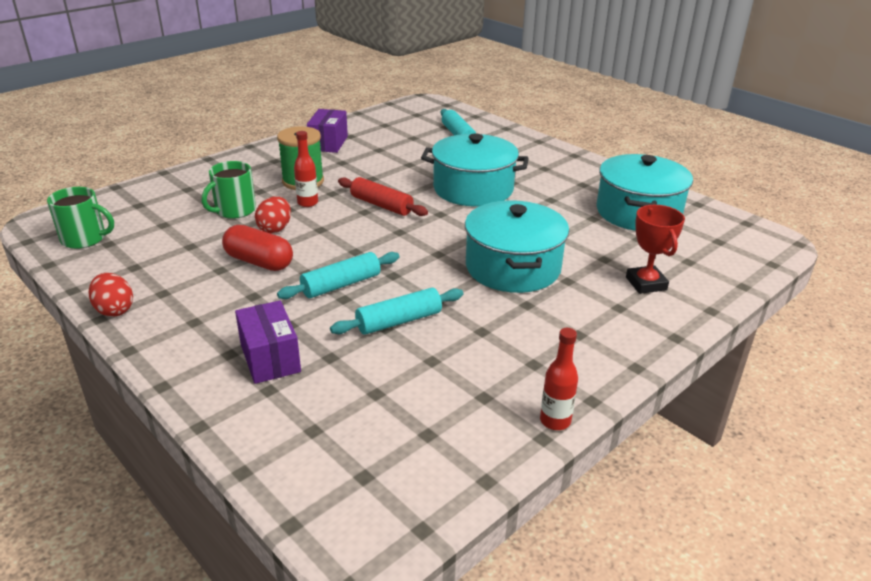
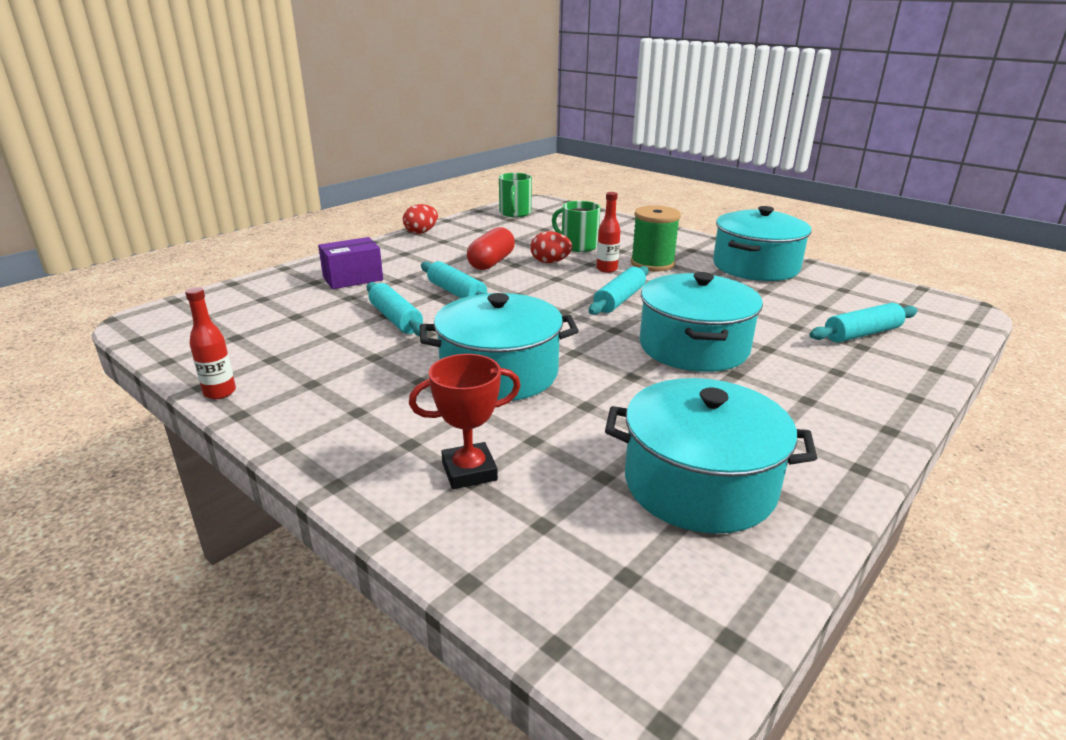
camera: 85 degrees right, 5 degrees down
(328, 143) = (755, 266): purple box -> turquoise pot
(381, 205) = (619, 300): red rolling pin -> turquoise rolling pin

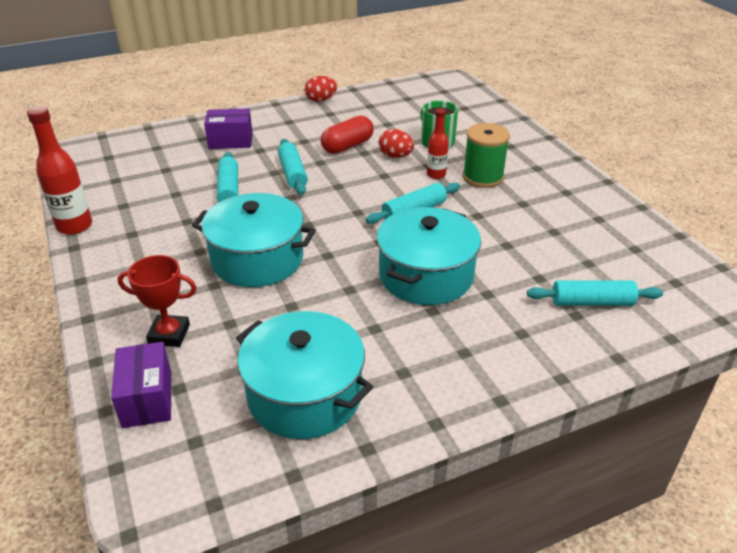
camera: 25 degrees right, 10 degrees up
(220, 392) = (74, 226): red bottle -> red bottle, size x1.63
(513, 549) = (147, 399): none -> purple box
(515, 213) = (418, 91): green mug -> none
(755, 266) = (577, 202): turquoise pot -> none

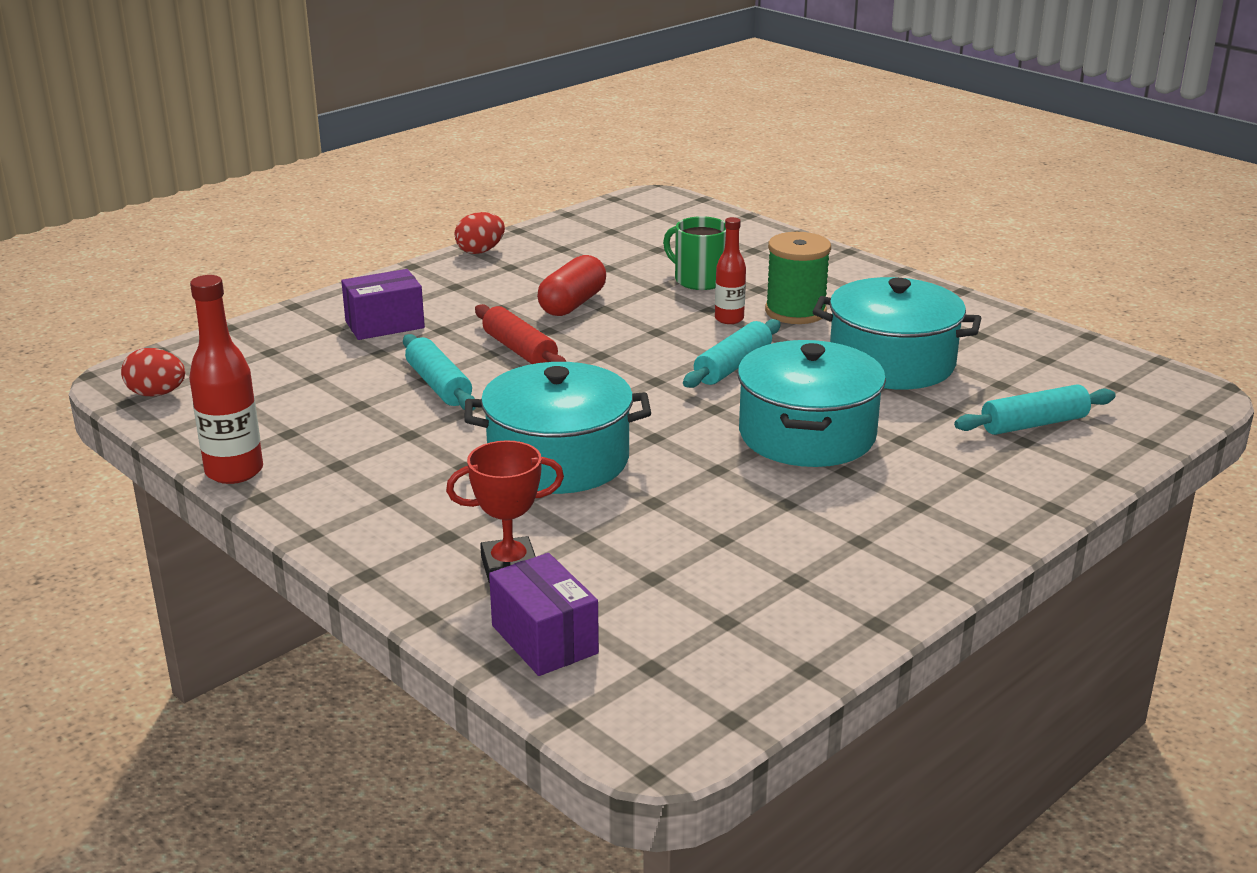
camera: 20 degrees left, 10 degrees down
(293, 173) = (520, 350): turquoise rolling pin -> red rolling pin
(304, 395) = (754, 589): turquoise pot -> turquoise pot (891, 363)
(395, 156) = (653, 306): red egg -> red egg (157, 394)

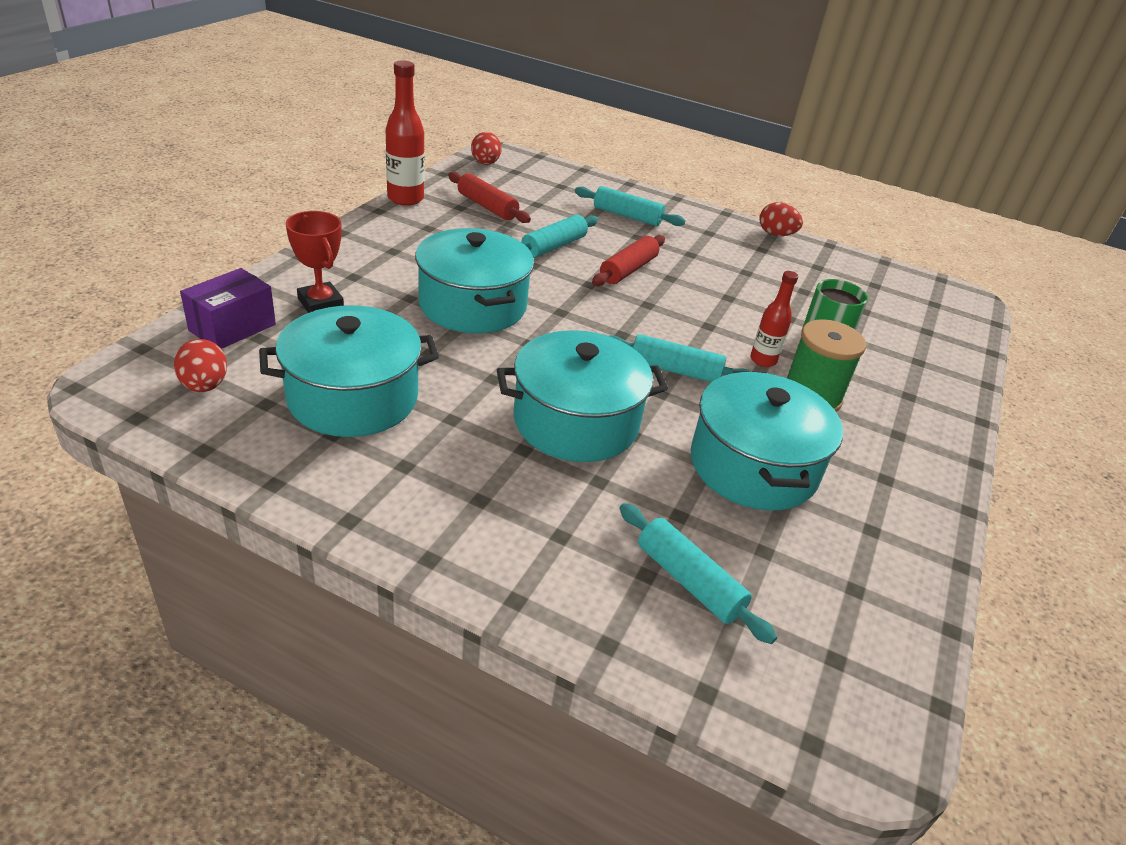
camera: 65 degrees right, 10 degrees up
(300, 413) = (487, 207): none -> red rolling pin
(384, 324) = (627, 216): purple box -> turquoise rolling pin
(572, 304) = (723, 282): red capsule -> none
(677, 665) = (204, 386): none -> red egg
(731, 560) = (353, 397): none -> turquoise pot

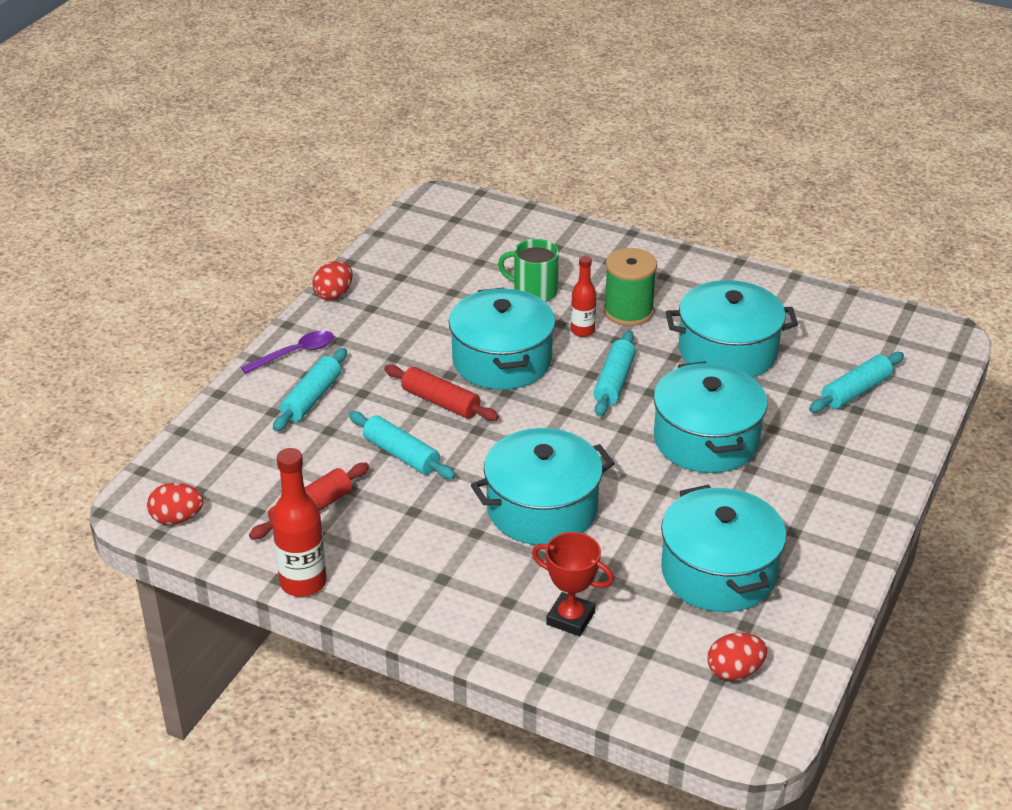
camera: 85 degrees left, 0 degrees up
(232, 327) = (635, 675): purple box -> none
(320, 303) = (570, 618): red trophy -> red trophy turned 60 degrees clockwise
(686, 214) = (296, 353): none -> purple spoon
(698, 307) = (502, 360): none -> turquoise pot

